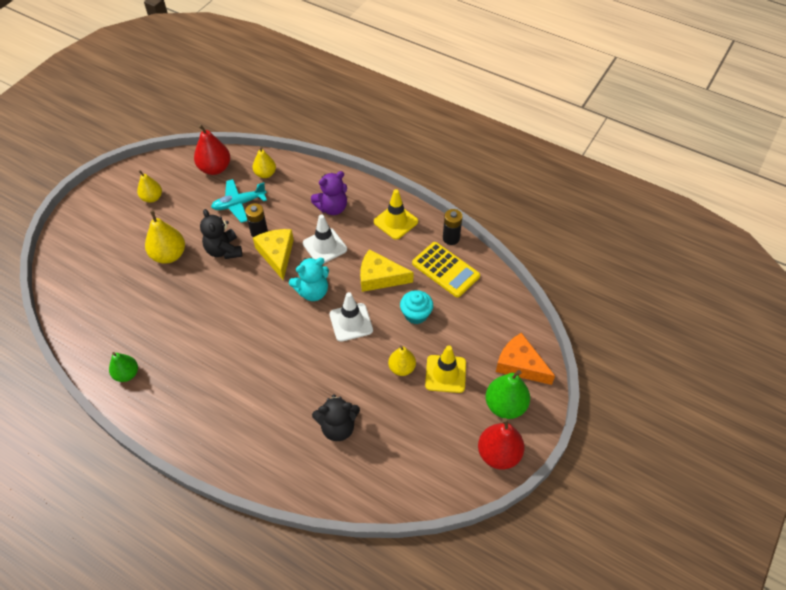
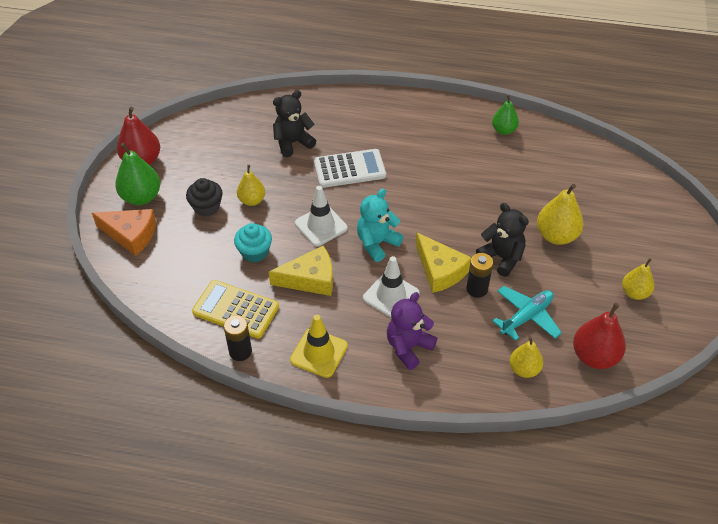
camera: 160 degrees right, 5 degrees down
(298, 375) = (349, 169): none -> white calculator
(445, 374) = (206, 207): yellow traffic cone -> black cupcake

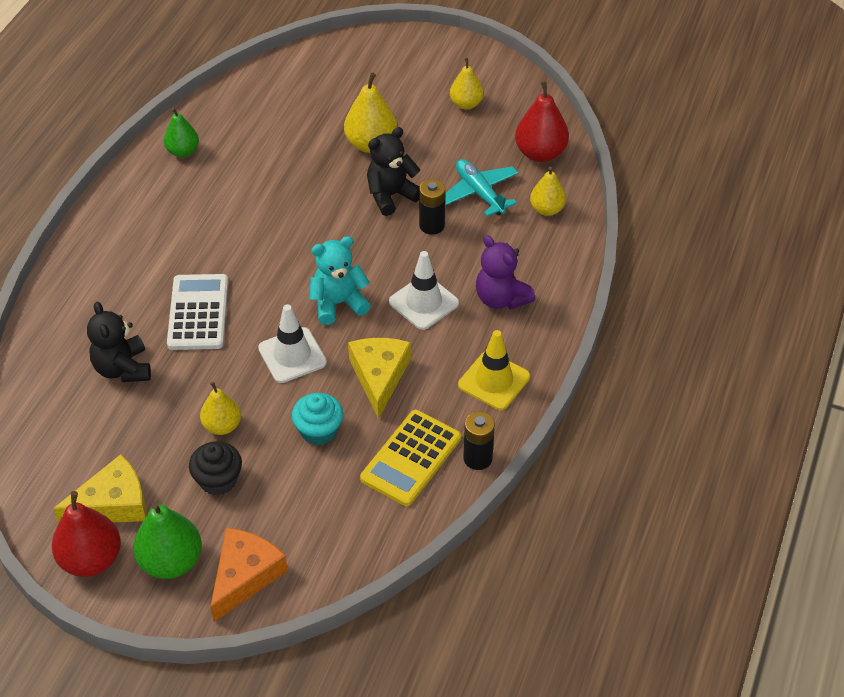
camera: 80 degrees left, 0 degrees up
(377, 243) = (338, 303): turquoise teddy bear -> turquoise teddy bear turned 105 degrees clockwise
(440, 270) = (396, 252): yellow cheese -> yellow cheese (113, 504)

